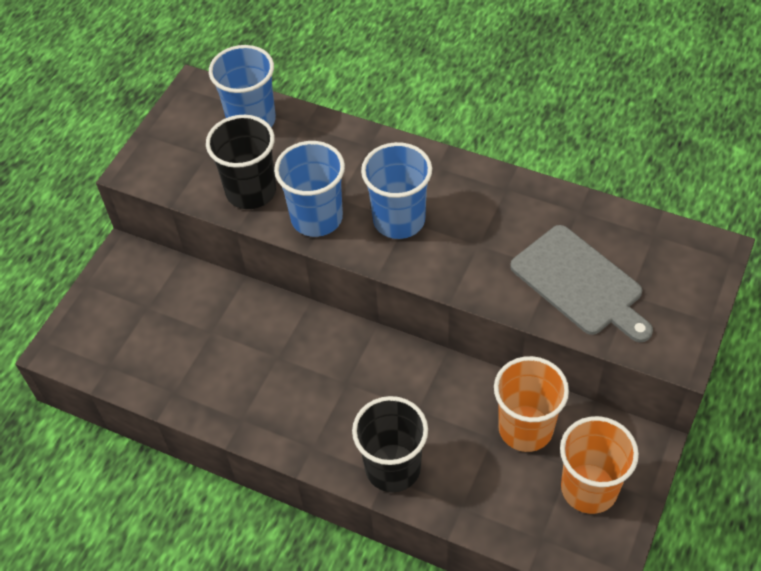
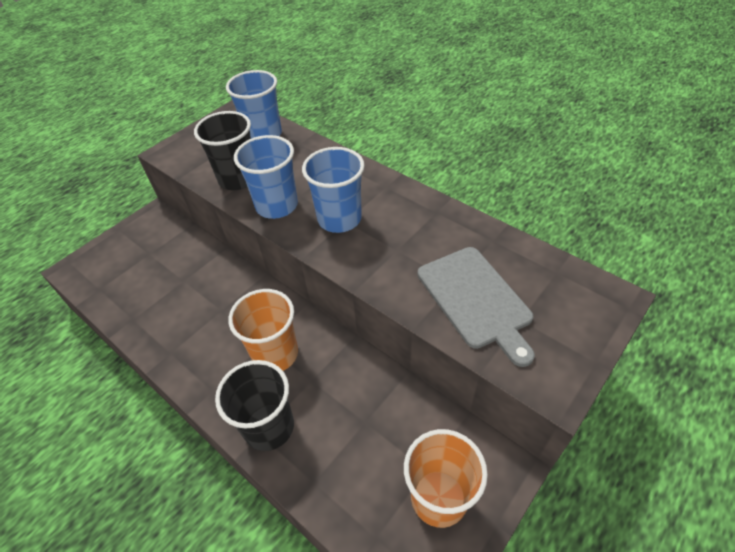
camera: 15 degrees right, 5 degrees down
(525, 428) = (398, 421): orange cup -> orange cup (275, 354)

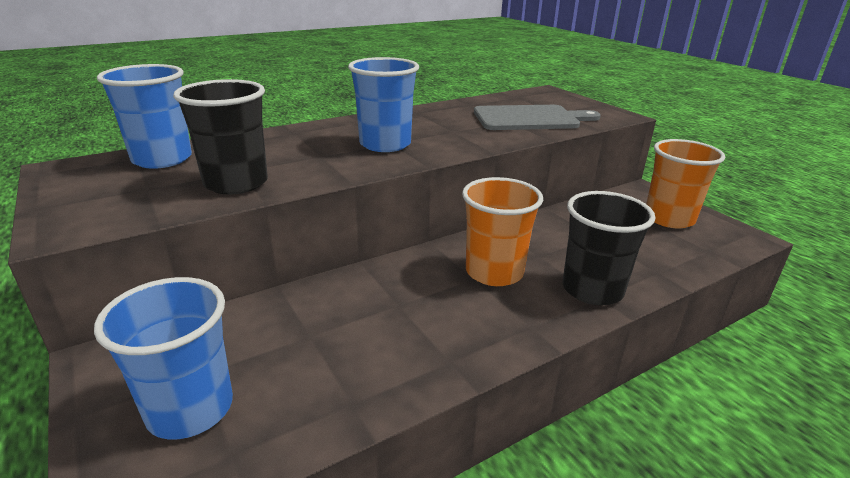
camera: 75 degrees left, 20 degrees down
(276, 205) = (324, 168): blue cup -> blue cup (190, 409)

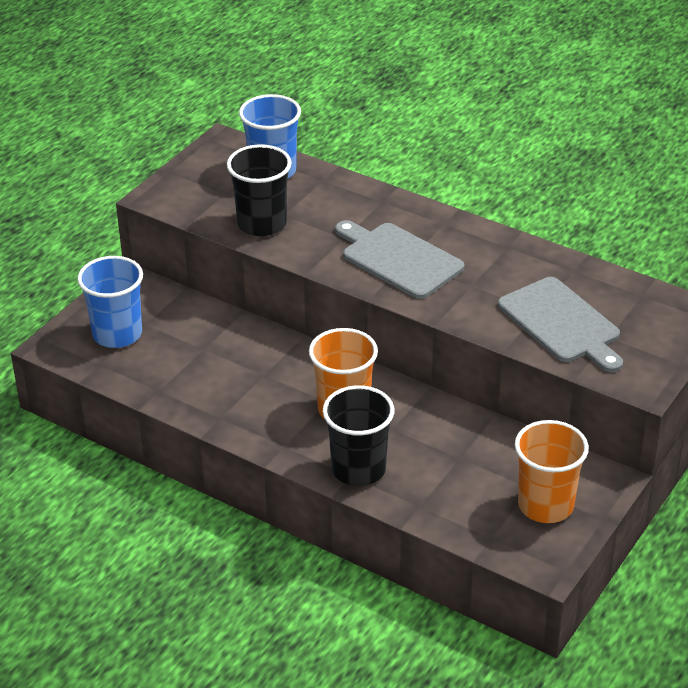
camera: 65 degrees right, 10 degrees up
(385, 144) = (398, 259): blue cup -> grey cutting board

